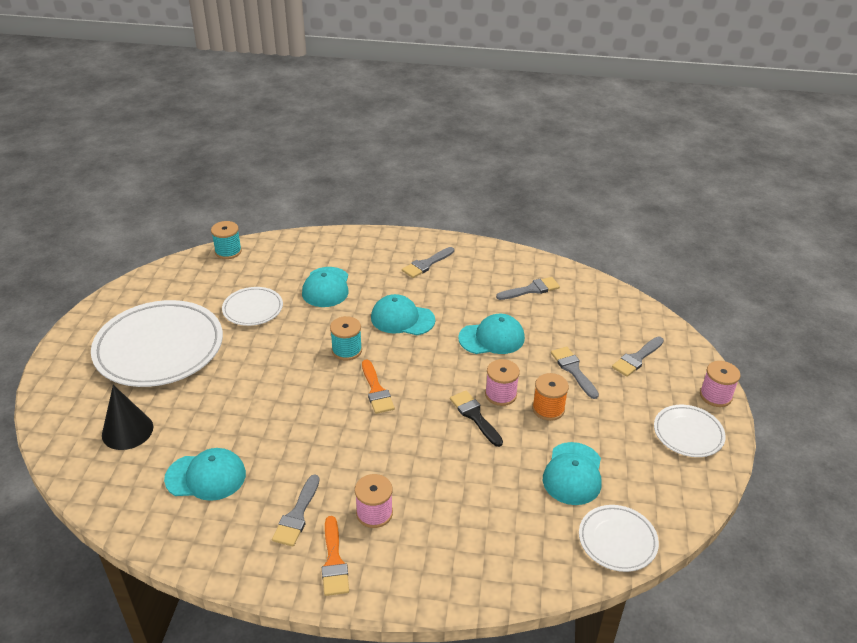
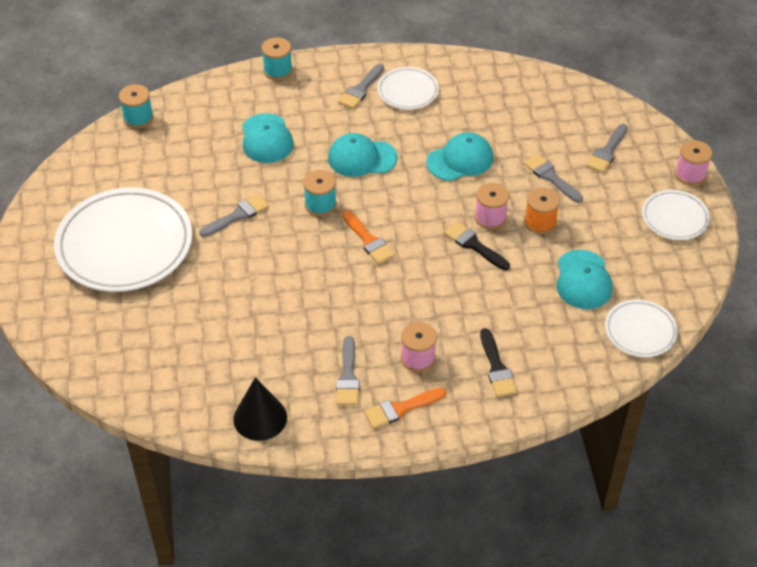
camera: 15 degrees left, 10 degrees up
(127, 431) = (141, 336): black cone -> black cone (260, 418)
(206, 476) = (244, 362): turquoise cap -> none
(253, 309) = (200, 180): white plate -> white plate (408, 91)
(334, 561) = (400, 409): orange brush -> orange brush turned 90 degrees clockwise
(362, 237) = (278, 70): none -> turquoise spool
(450, 543) = (497, 368): none -> black brush
(531, 289) = (480, 97): grey brush -> grey brush (238, 215)

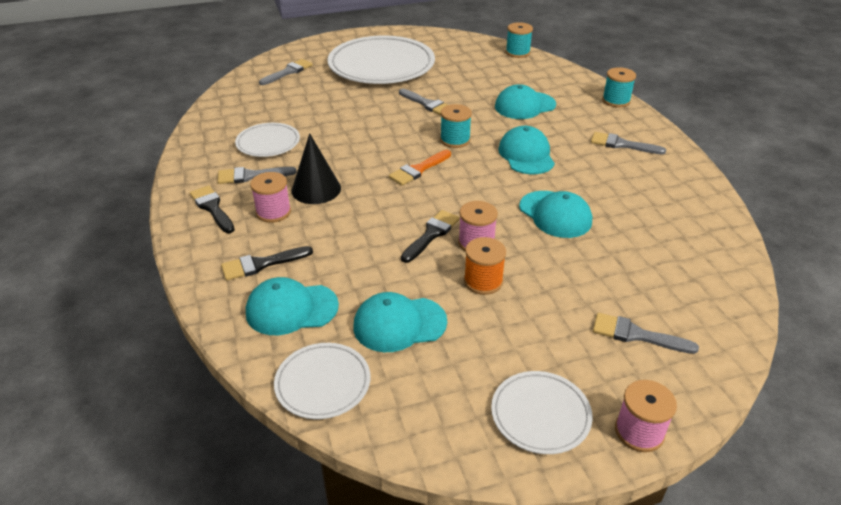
camera: 80 degrees right, 10 degrees down
(260, 418) = (209, 139): black cone -> black cone (316, 189)
(400, 409) = (212, 208): orange brush -> black brush
(408, 91) = (639, 172): white plate -> white plate (268, 143)
(550, 177) = (562, 285): grey brush -> grey brush (288, 72)
(558, 347) = (291, 309): none -> turquoise cap

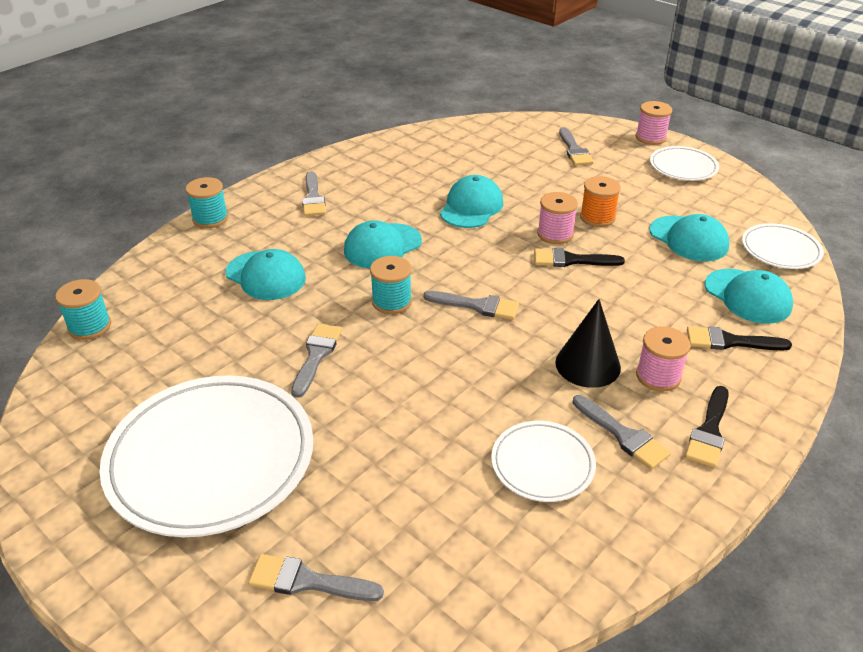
camera: 120 degrees left, 0 degrees up
(261, 264) = (730, 341): black brush -> black brush turned 150 degrees clockwise
(418, 170) = (477, 306): orange brush -> grey brush

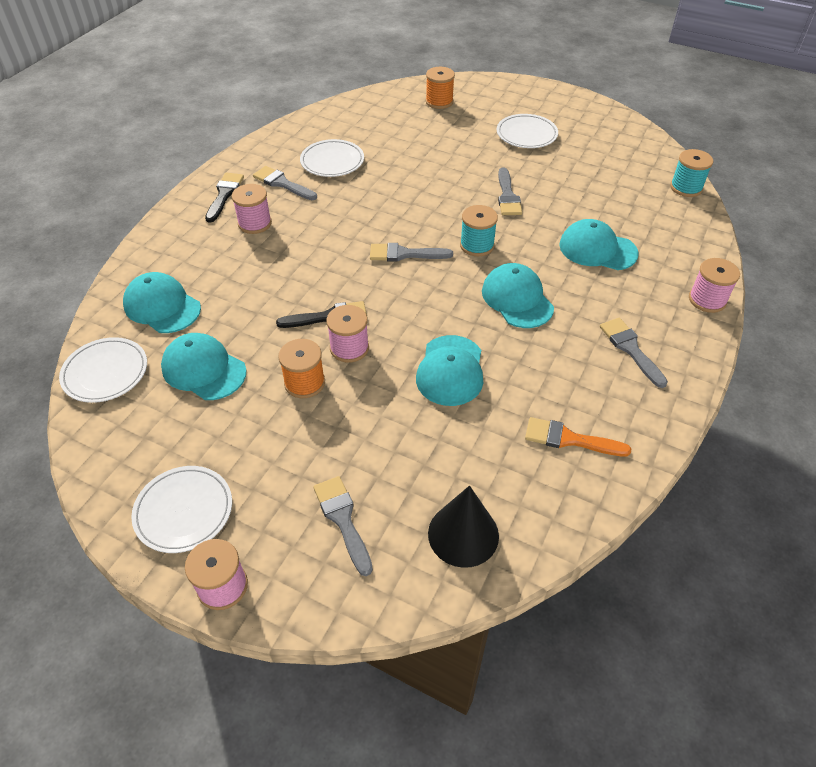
camera: 165 degrees right, 10 degrees up
(210, 218) = (707, 300): turquoise spool -> pink spool
(211, 459) = (526, 134): white plate -> white plate, size x0.50
(307, 581) = (439, 102): grey brush -> orange spool
(382, 246) = (517, 299): turquoise cap -> turquoise cap turned 60 degrees counterclockwise
(404, 161) = (569, 439): none -> orange brush
(587, 364) = (307, 223): black cone -> black cone (463, 534)
(730, 341) = (192, 259): black brush -> none

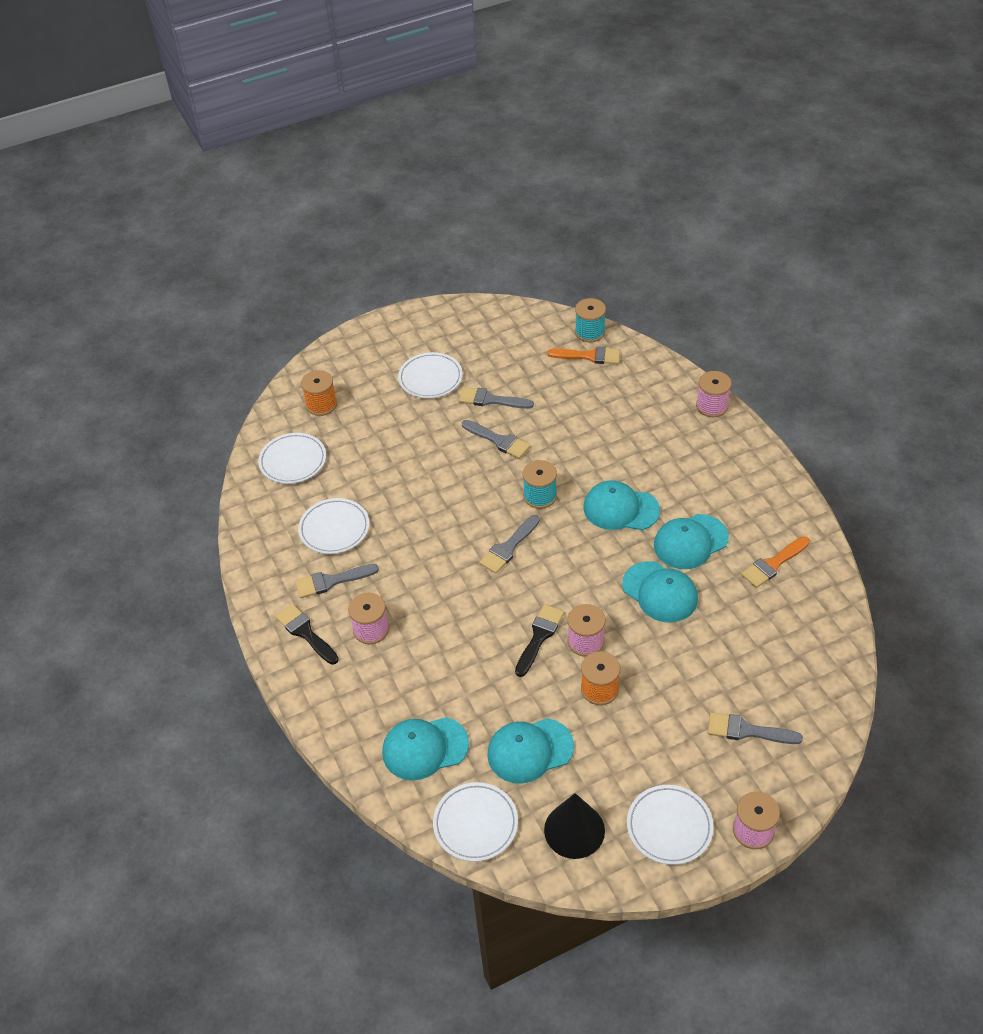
camera: 50 degrees left, 0 degrees up
(374, 115) = (293, 461): none -> white plate
(463, 534) = (807, 669): black cone -> black cone (574, 830)
(597, 249) = (609, 428): turquoise cap -> turquoise cap (690, 542)
(630, 349) = (722, 478): grey brush -> grey brush (491, 400)
(660, 200) = (589, 356): none -> orange brush

